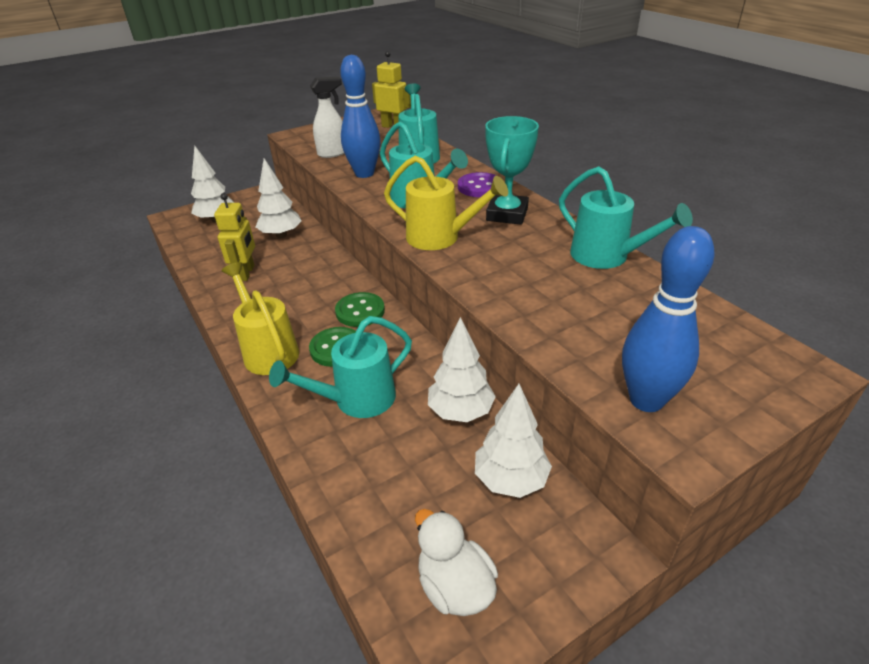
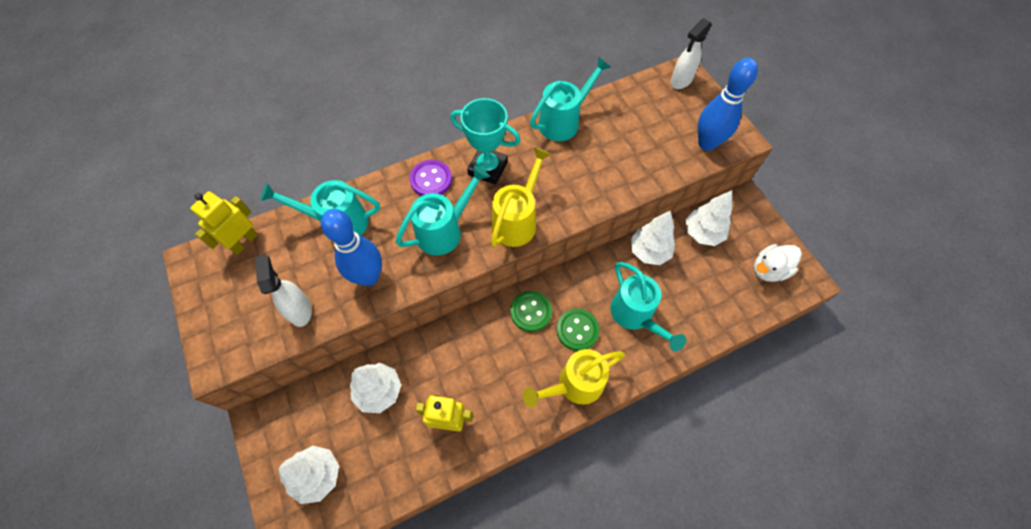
camera: 85 degrees left, 25 degrees up
(776, 366) = (680, 81): none -> white spray bottle

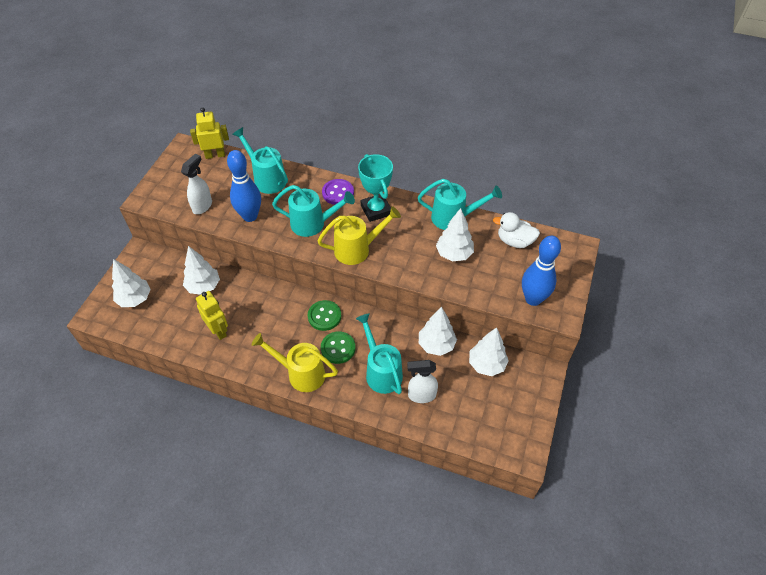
camera: 45 degrees right, 10 degrees down
(603, 155) = (454, 254): none -> white tree
(635, 316) = (381, 371): turquoise watering can -> turquoise watering can turned 135 degrees clockwise
(680, 81) = (566, 250): white spray bottle -> white spray bottle (421, 395)
(768, 270) = (504, 423): white duck -> white duck (514, 241)

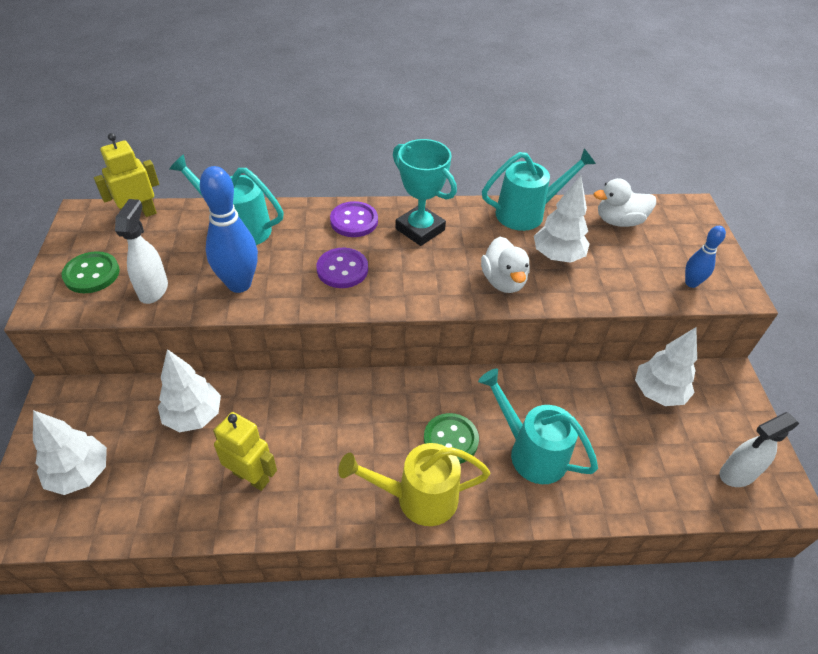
camera: 25 degrees left, 5 degrees down
(313, 224) = (342, 269): turquoise watering can -> purple button
(324, 316) = (405, 400): green button -> green button (92, 274)
(357, 249) = (426, 286): yellow watering can -> none
(407, 260) = (503, 281): none -> white duck
(421, 395) = (605, 466): white spray bottle -> white spray bottle (736, 474)
(436, 345) = (579, 389): white tree -> none
(533, 299) = (691, 283): blue bowling pin -> blue bowling pin, size x0.55

